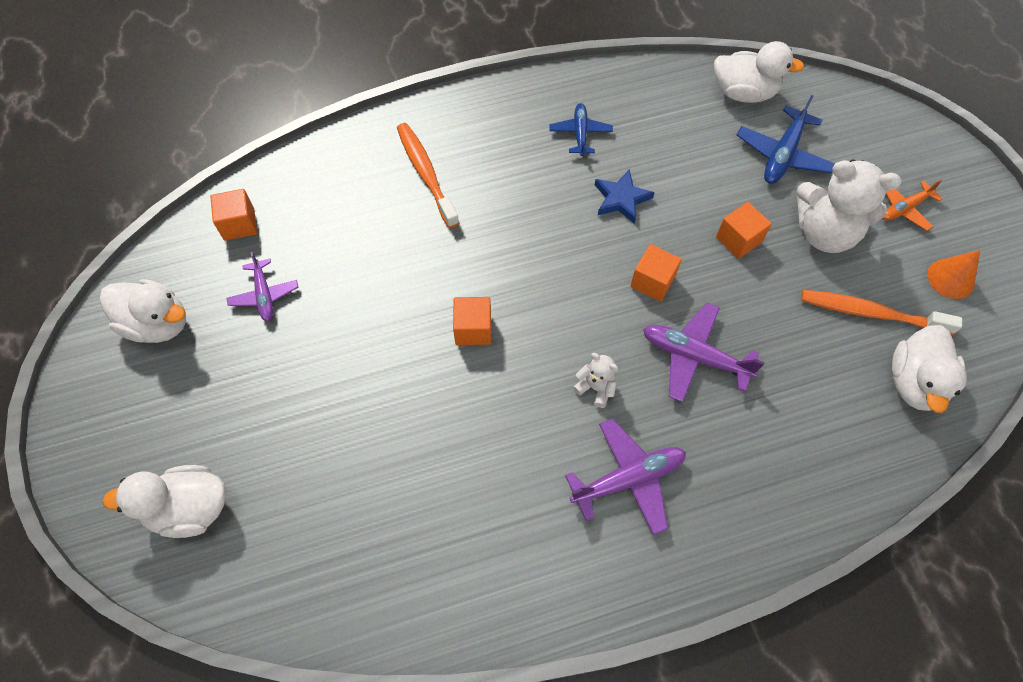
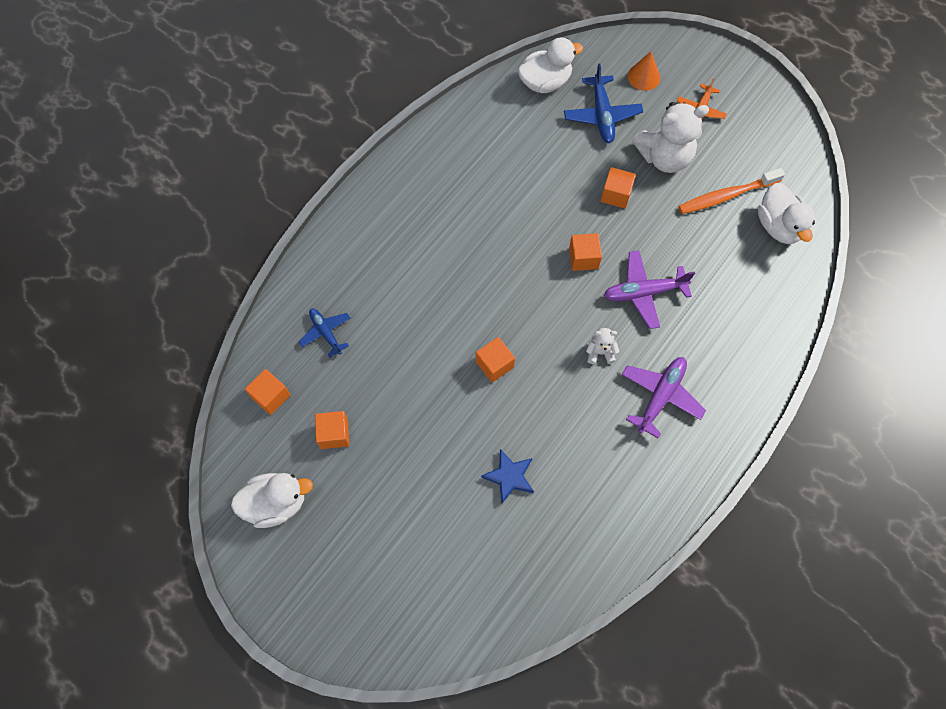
camera: 35 degrees left, 5 degrees up
(190, 508) = (408, 603): white duck -> none
(264, 295) = (334, 434): purple plane -> orange cube
(426, 174) = (375, 275): orange toothbrush -> none
(580, 133) = (458, 179): blue plane -> blue plane (326, 333)
(621, 199) = (521, 211): blue star -> blue star (509, 476)
(950, 278) = (757, 143): orange cone -> orange cone (644, 77)

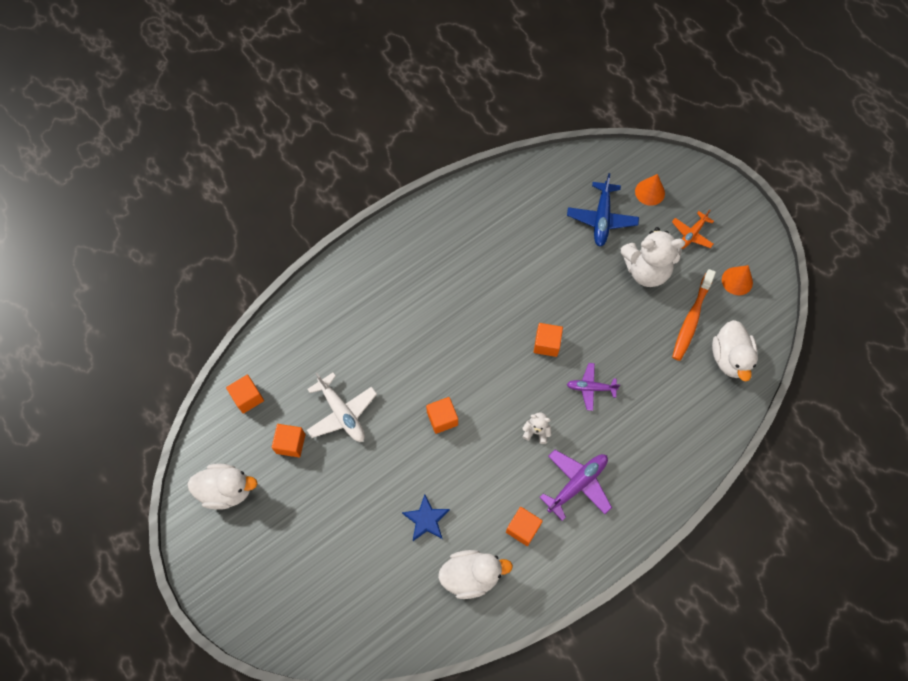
camera: 15 degrees right, 0 degrees up
(326, 333) = (308, 354): blue plane -> none
(382, 386) = (342, 413): none -> white plane
(545, 82) = (560, 177): white duck -> white duck (471, 575)
(616, 194) = (592, 294): orange cube -> orange cube (523, 528)
(644, 292) = (590, 388): purple plane -> purple plane, size x0.65
(727, 196) = (691, 319): orange toothbrush -> orange toothbrush turned 60 degrees counterclockwise
(761, 146) = (737, 281): none -> orange cone

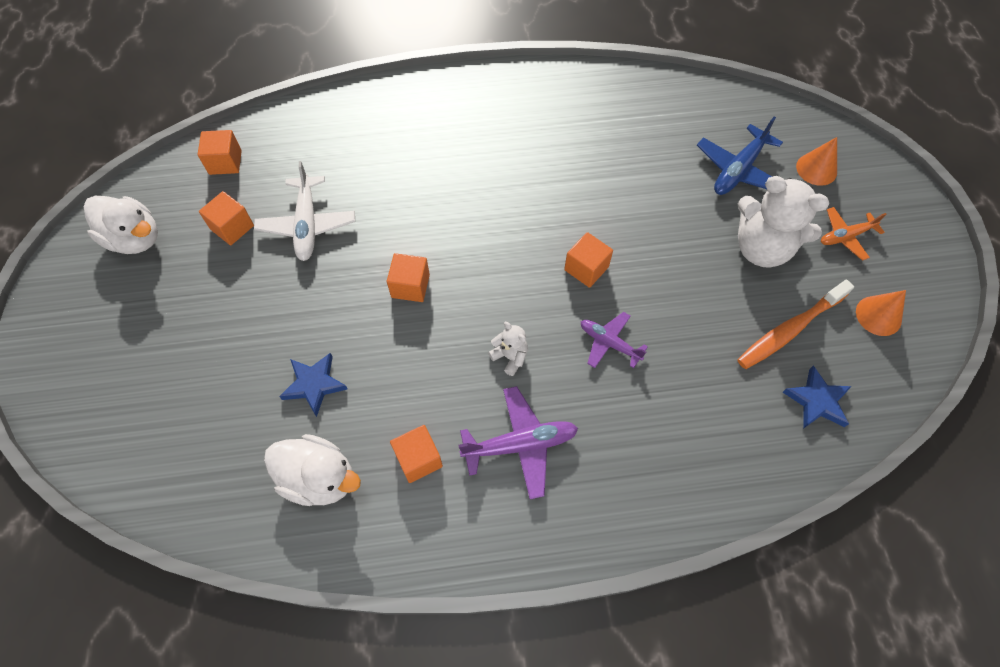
camera: 30 degrees right, 5 degrees down
(730, 358) = (817, 401): white duck -> blue star

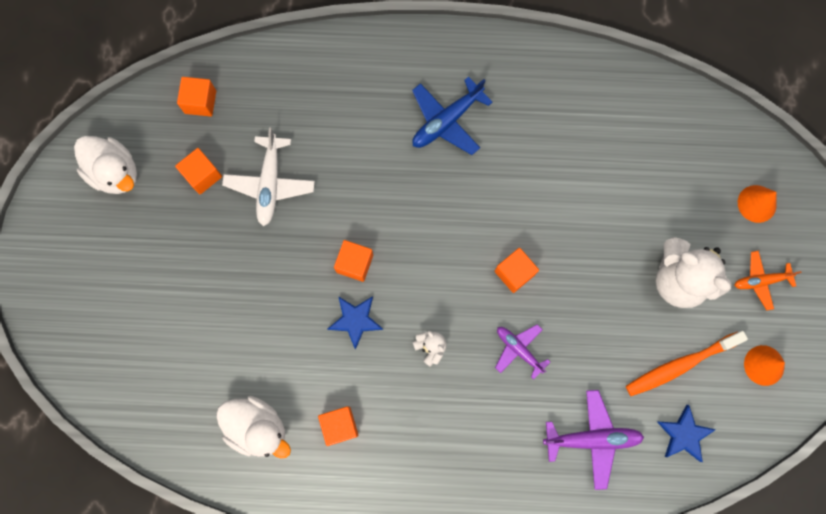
camera: 10 degrees right, 15 degrees up
(314, 384) = (261, 344): blue star -> blue star (355, 320)
(520, 445) = (425, 428): purple plane -> purple plane (592, 439)
(738, 170) = (681, 192): blue plane -> blue plane (446, 121)

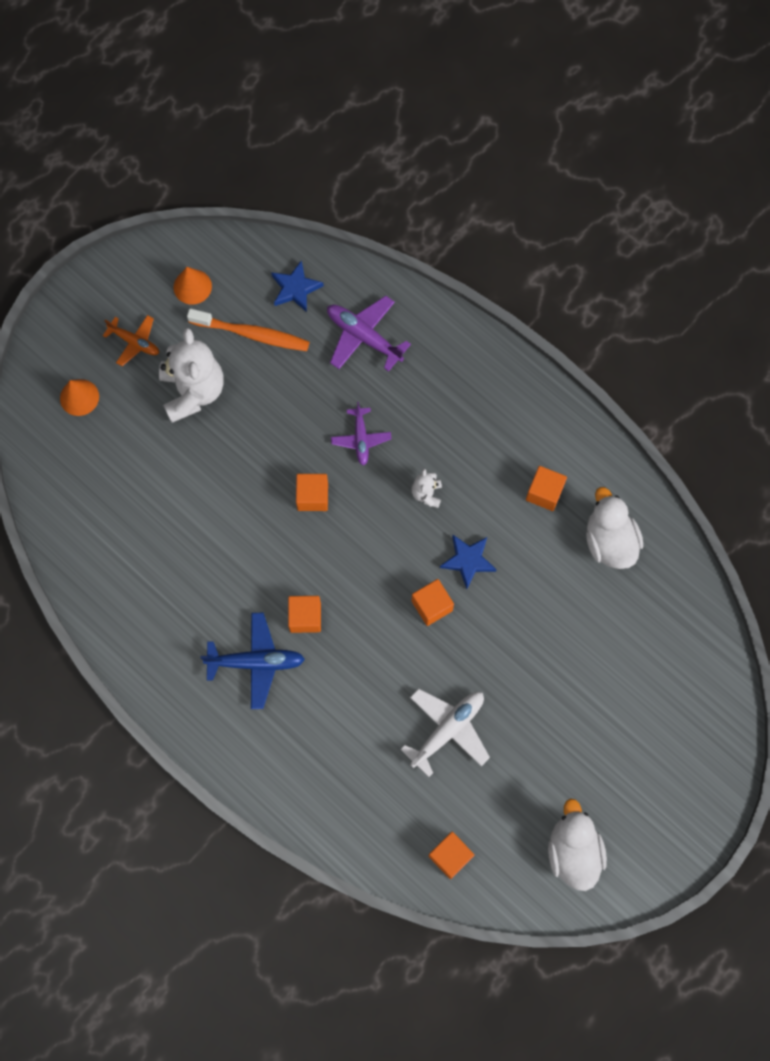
camera: 140 degrees left, 5 degrees down
(202, 175) = (499, 785): orange cube -> orange cube (305, 617)

